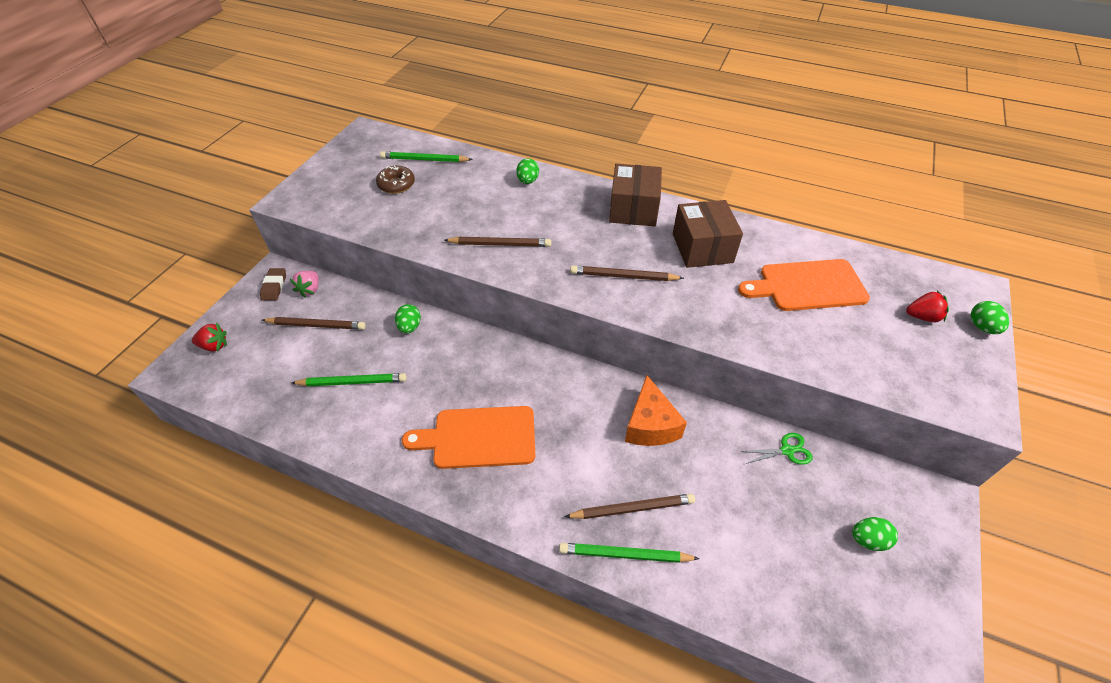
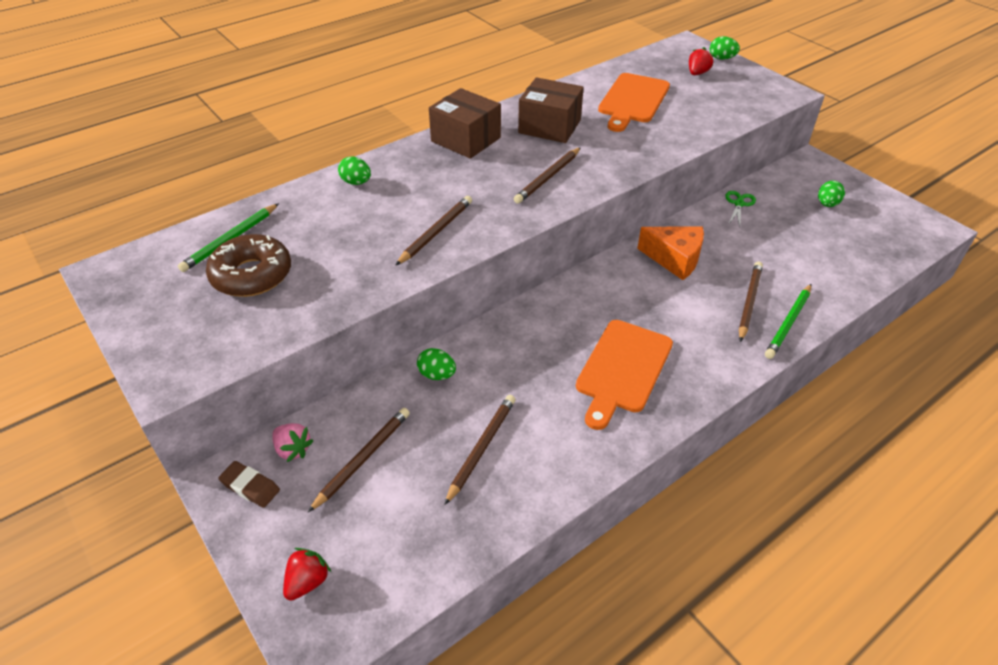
camera: 60 degrees left, 5 degrees down
(352, 382) = (481, 448): green pencil -> brown pencil
(396, 184) = (252, 275): brown donut -> brown donut, size x1.57

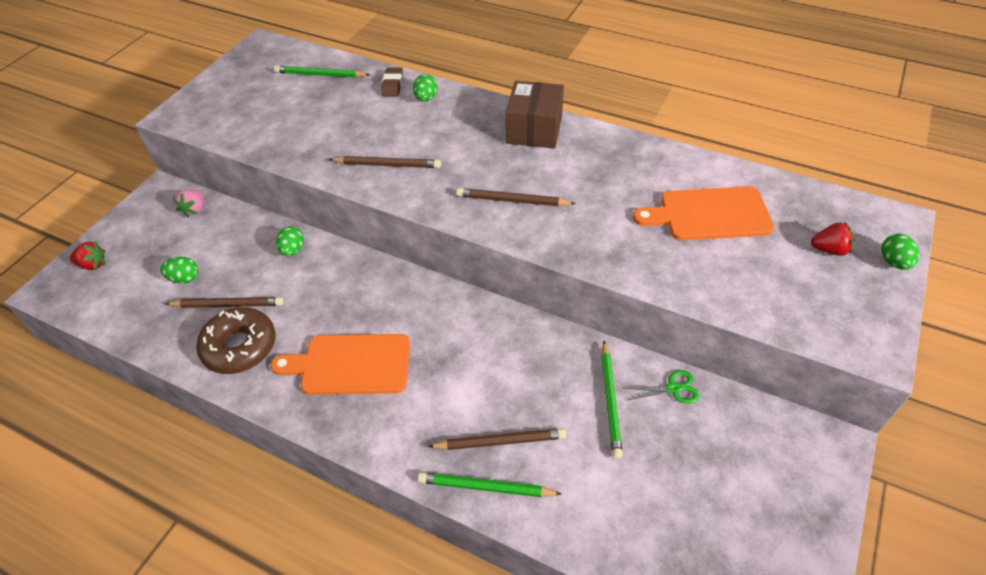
camera: 65 degrees right, 5 degrees up
(250, 487) = (158, 205): brown eraser -> brown eraser (392, 85)
(252, 275) = (288, 101): brown donut -> brown donut (240, 347)
(363, 459) = (197, 246): brown pencil -> none
(549, 126) = (602, 172): brown box -> none
(675, 259) = (531, 358): orange cheese -> none
(736, 235) = (610, 400): none -> green pencil
(827, 204) = (745, 483): green egg -> green egg (184, 278)

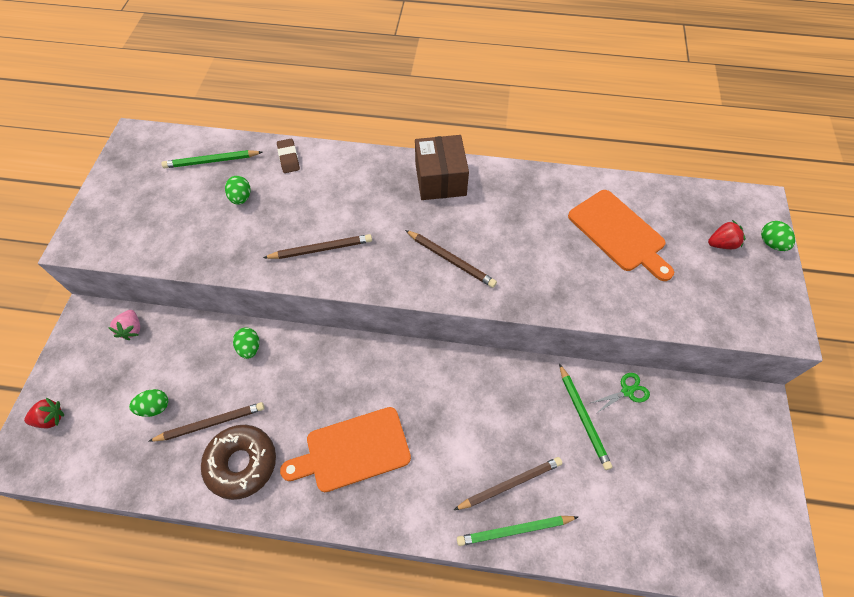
camera: 20 degrees left, 10 degrees up
(426, 98) = (327, 167): green egg -> green egg (241, 198)
(512, 200) = (451, 260): brown pencil -> brown pencil turned 135 degrees counterclockwise
(709, 214) = (619, 233): orange cutting board -> orange cutting board turned 105 degrees counterclockwise

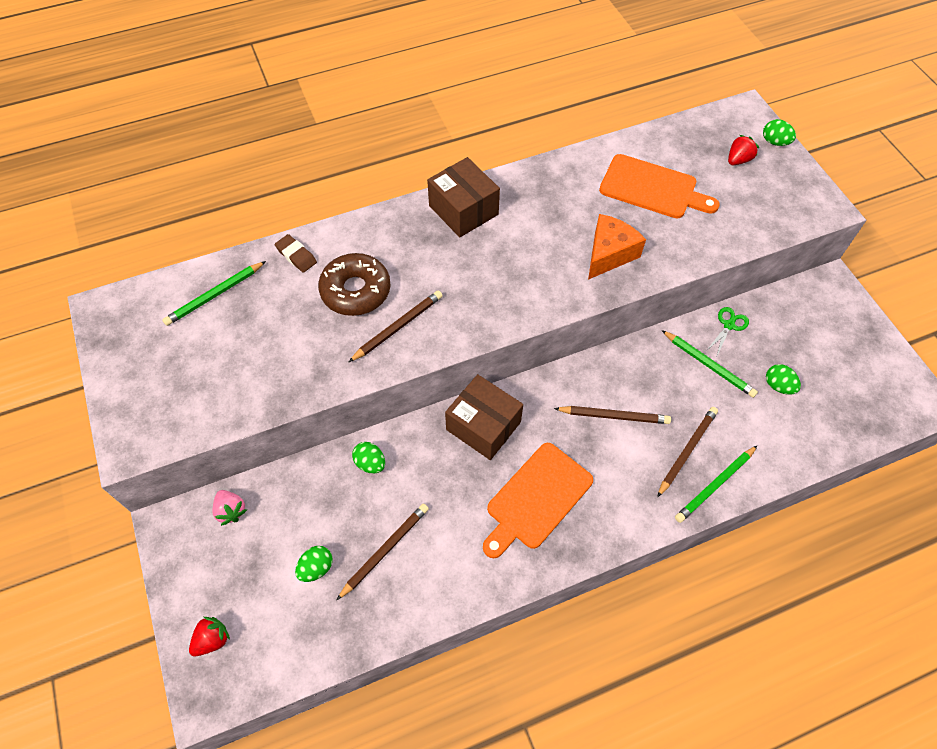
camera: 30 degrees left, 0 degrees up
(241, 198) = (277, 317): green egg -> green egg (778, 386)
(242, 463) = (442, 567): brown donut -> brown donut (355, 291)
(354, 365) = (483, 426): none -> brown box
(451, 260) = (526, 279): brown pencil -> brown pencil (614, 416)
(538, 272) = (609, 254): none -> orange cheese

